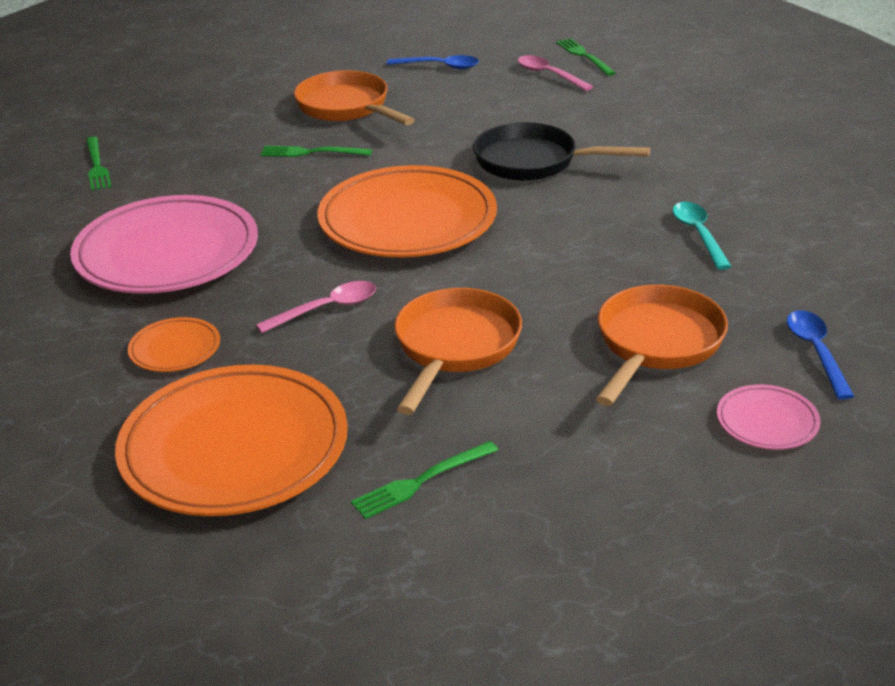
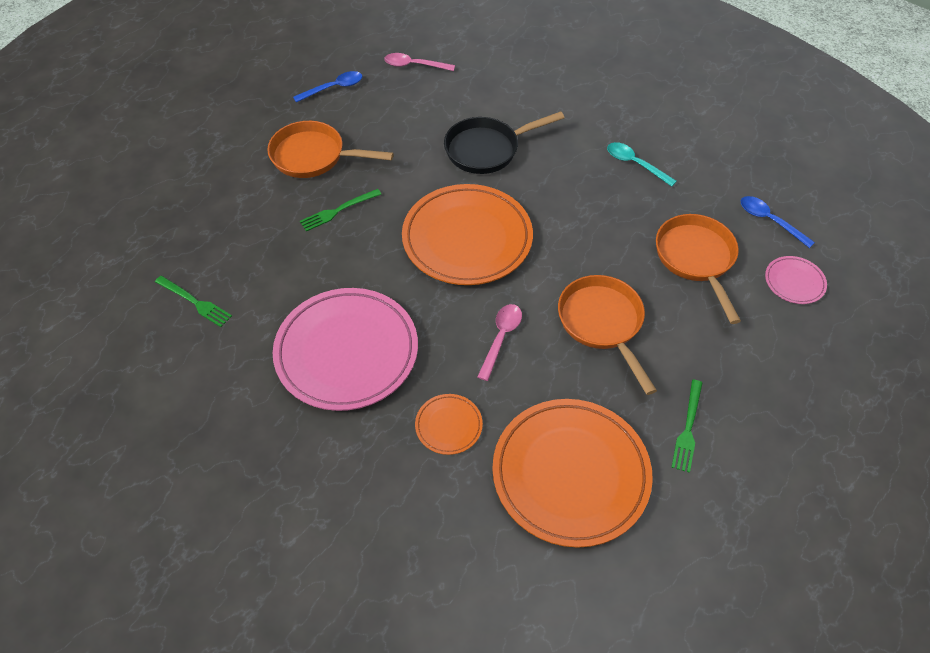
camera: 40 degrees left, 20 degrees up
(584, 56) = (417, 38): green fork -> none

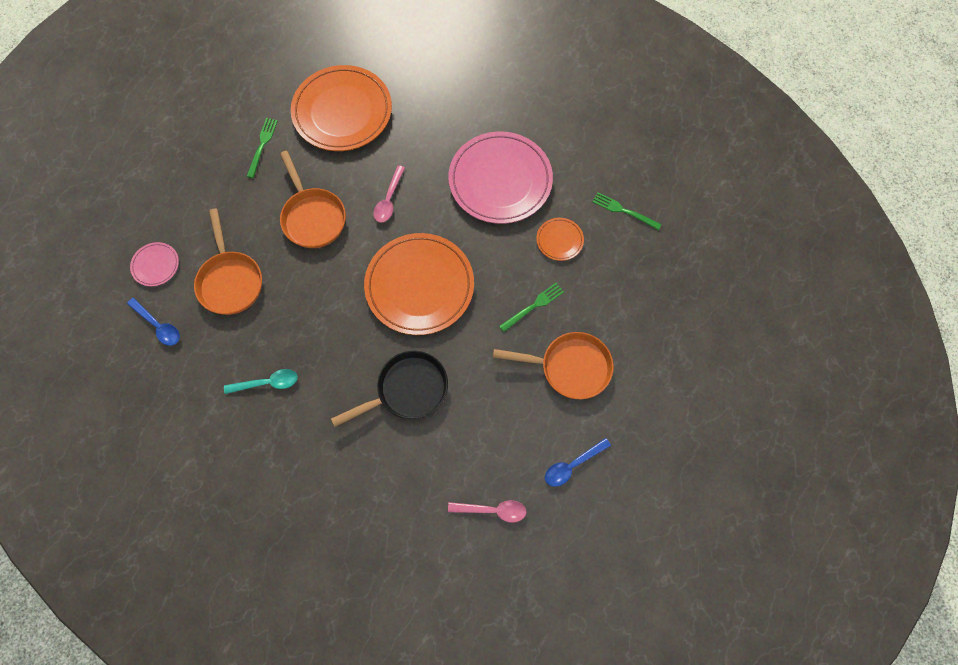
camera: 175 degrees right, 15 degrees up
(448, 425) = (422, 135): orange plate -> orange plate (559, 240)
(635, 164) = (267, 383): turquoise spoon -> turquoise spoon turned 45 degrees counterclockwise

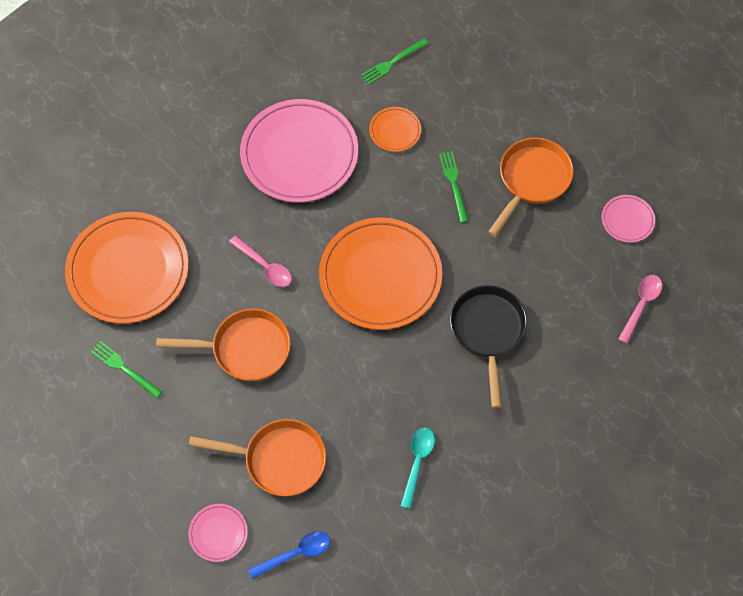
camera: 65 degrees left, 5 degrees down
(572, 465) = (627, 220): blue spoon -> pink plate

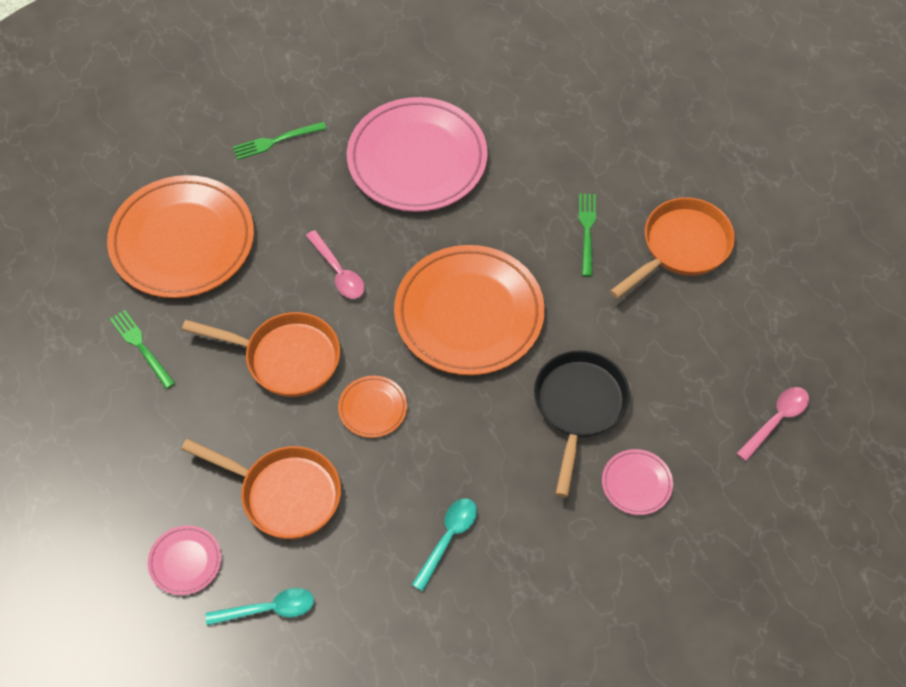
camera: 15 degrees right, 5 degrees down
(295, 554) = (268, 609): blue spoon -> turquoise spoon
(392, 62) = (554, 84): green fork -> green fork (276, 141)
(395, 131) = (535, 158): orange plate -> orange plate (372, 408)
(627, 220) = (786, 318): pink plate -> pink plate (636, 483)

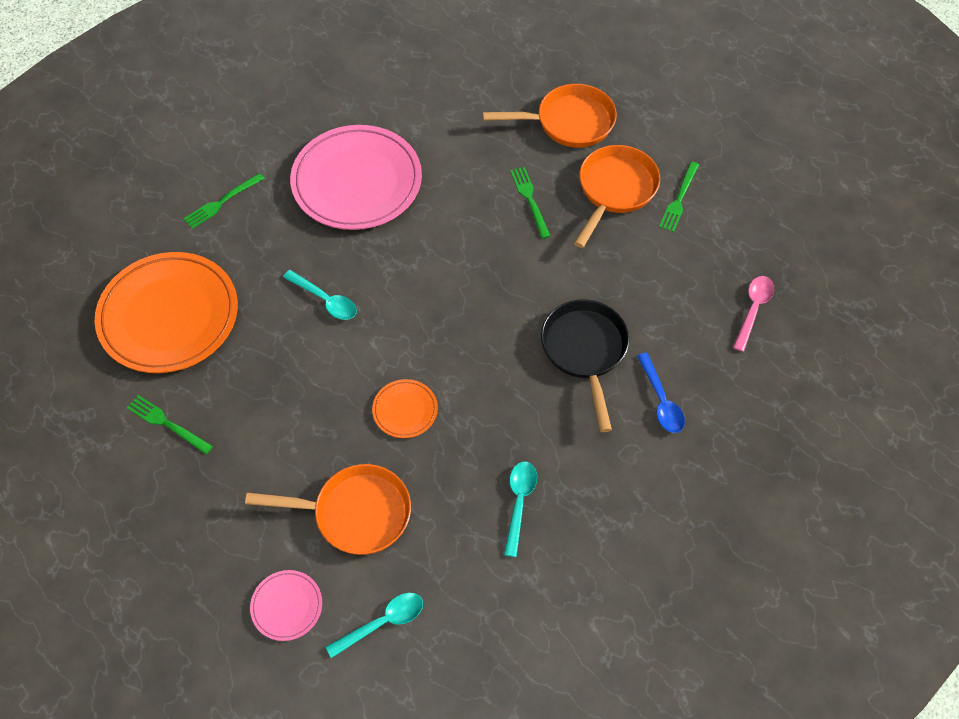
camera: 20 degrees left, 0 degrees up
(286, 358) = (308, 391): orange pan -> orange pan (569, 122)
(338, 272) = (325, 300): pink spoon -> turquoise spoon
(469, 314) = (457, 301): orange plate -> none
(636, 483) = (661, 400): pink plate -> blue spoon
(746, 278) = (679, 199): none -> green fork

